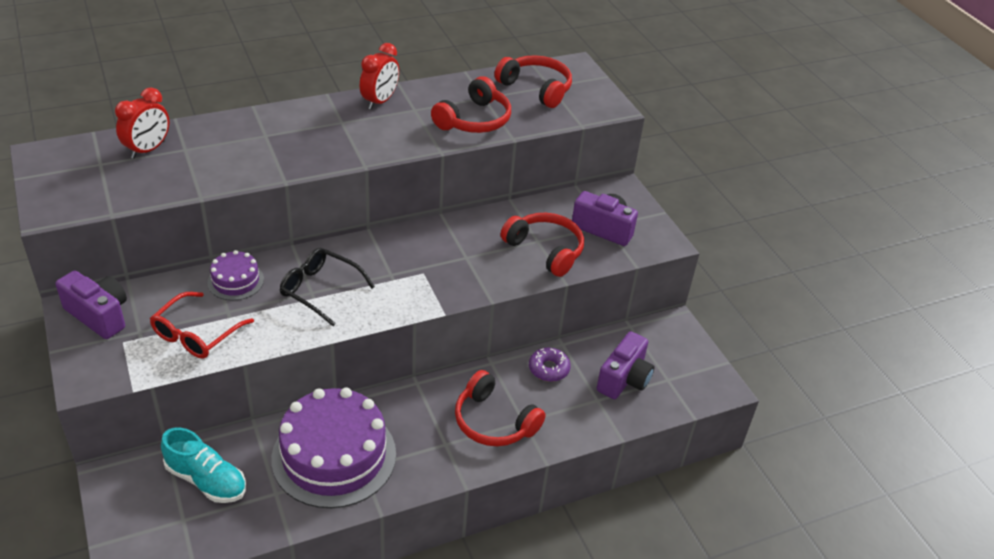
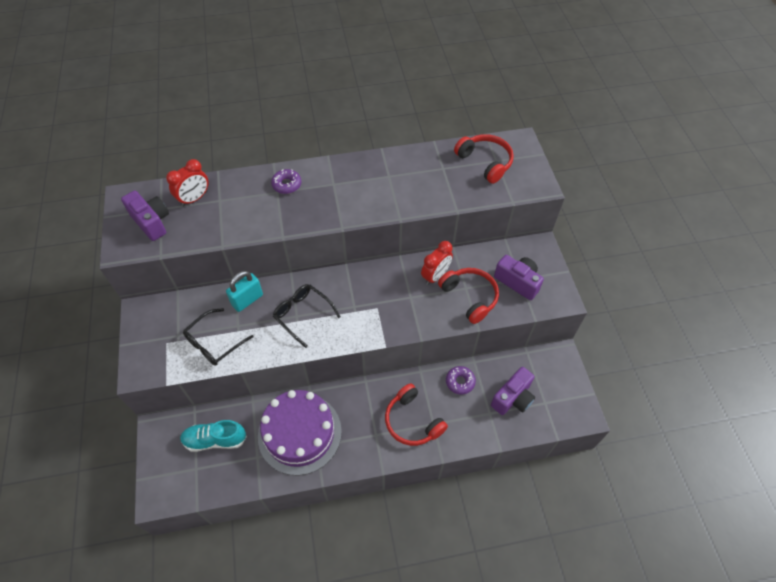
camera: 15 degrees right, 15 degrees up
(99, 315) = (154, 319): purple camera -> purple camera (151, 222)
(197, 334) = (214, 342): red glasses -> black glasses
(206, 480) = (215, 440): turquoise shoe -> turquoise shoe turned 135 degrees clockwise
(235, 281) = (247, 300): purple cake -> turquoise padlock
(277, 127) = (287, 184): none -> purple donut
(380, 101) = (365, 166): red clock -> red clock (435, 276)
(474, 120) = (431, 190): red headphones -> none

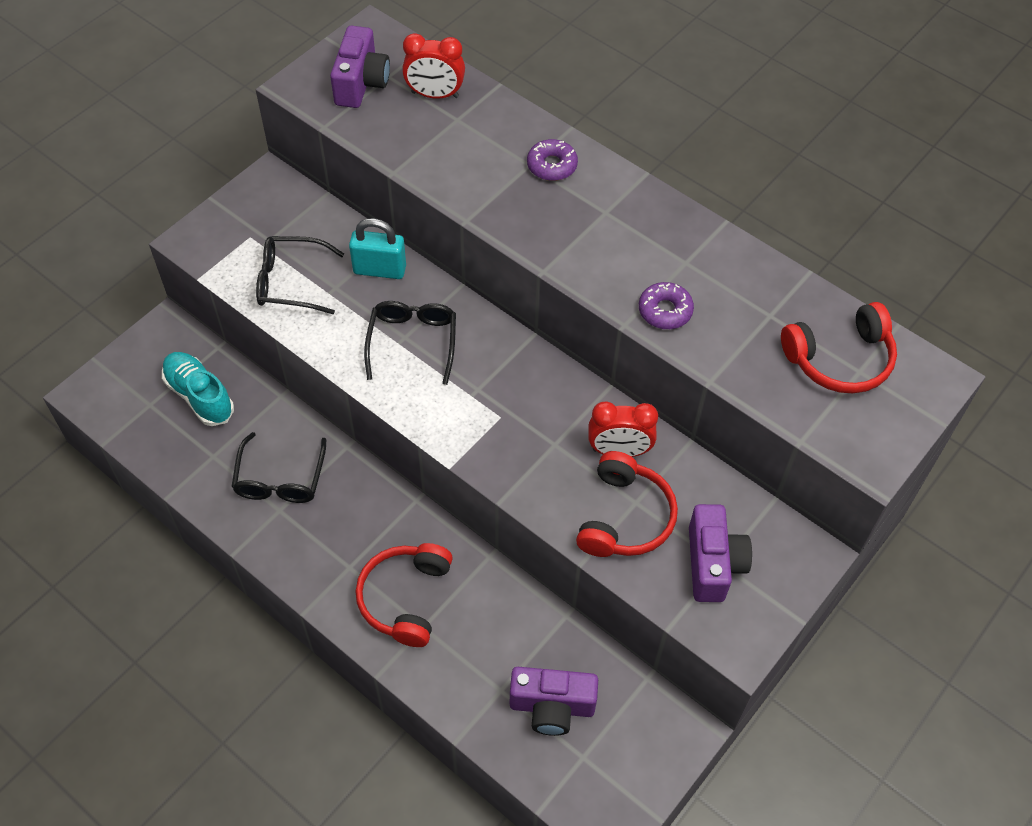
camera: 50 degrees right, 0 degrees up
(299, 433) = (280, 478): purple cake -> black glasses
(460, 382) = (517, 618): purple donut -> purple donut (665, 311)
(485, 162) = (840, 359): red headphones -> red headphones turned 60 degrees clockwise

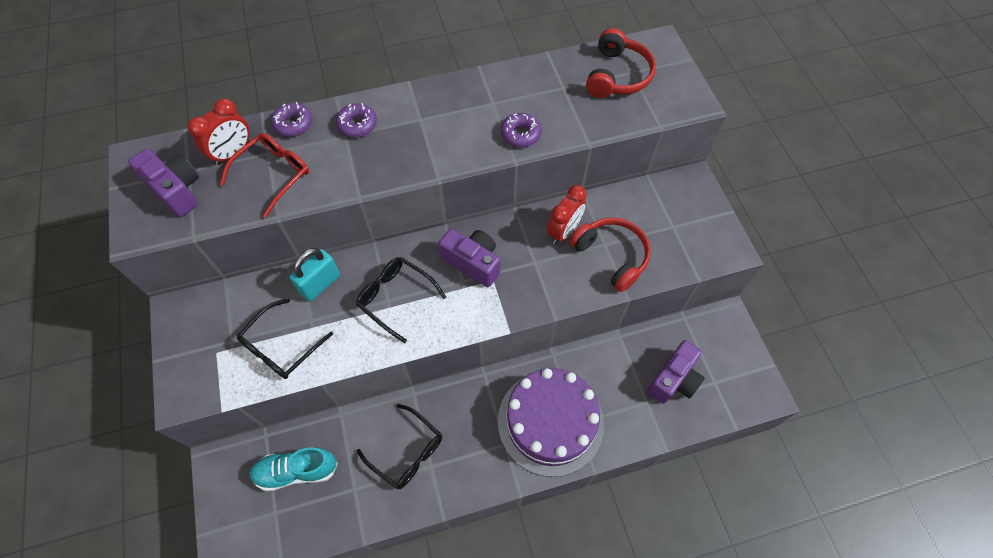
camera: 55 degrees left, 5 degrees up
(405, 598) = (550, 422): red headphones -> purple cake
(436, 139) = (273, 175): none -> red glasses
(508, 116) = (293, 124): none -> purple donut
(713, 564) = (670, 231): purple camera -> purple camera (473, 263)

